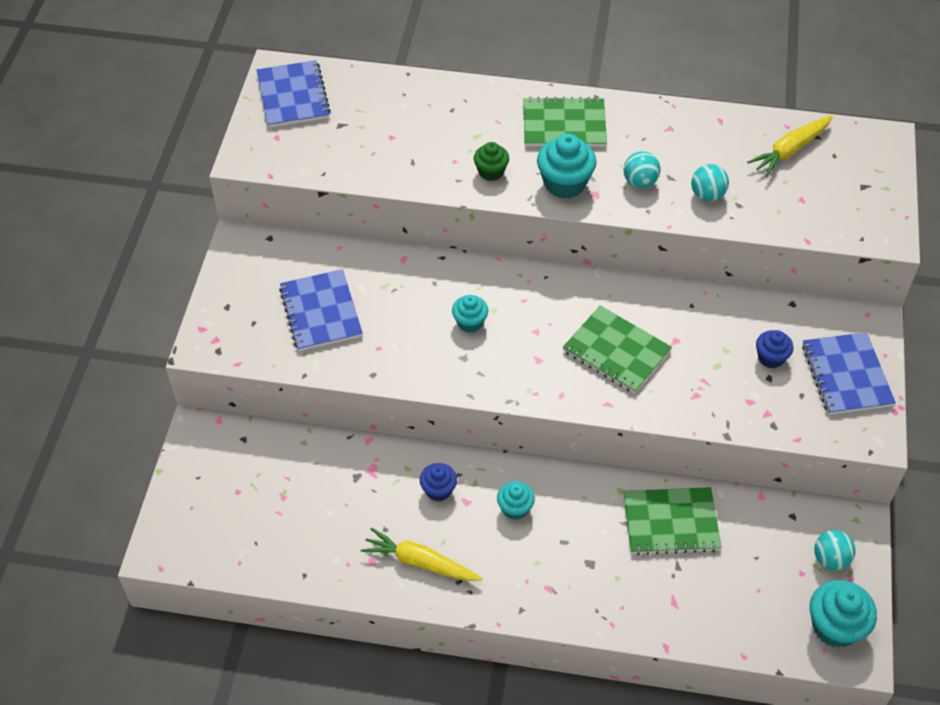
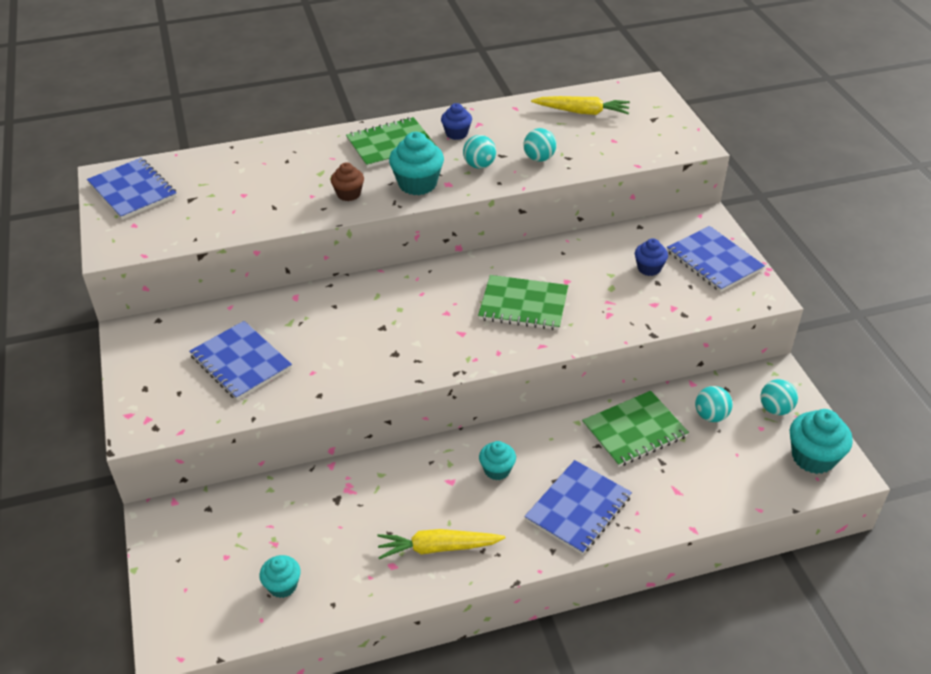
camera: 25 degrees left, 10 degrees down
(438, 490) = (420, 481): blue cupcake -> blue cupcake (456, 133)
(470, 322) = (384, 325): turquoise cupcake -> turquoise cupcake (282, 585)
(491, 172) = (349, 194): green cupcake -> brown cupcake
(568, 579) = (578, 508): none -> blue notebook
(758, 538) = (711, 416): none -> turquoise ball
(790, 150) = (582, 112): yellow carrot -> yellow carrot turned 105 degrees counterclockwise

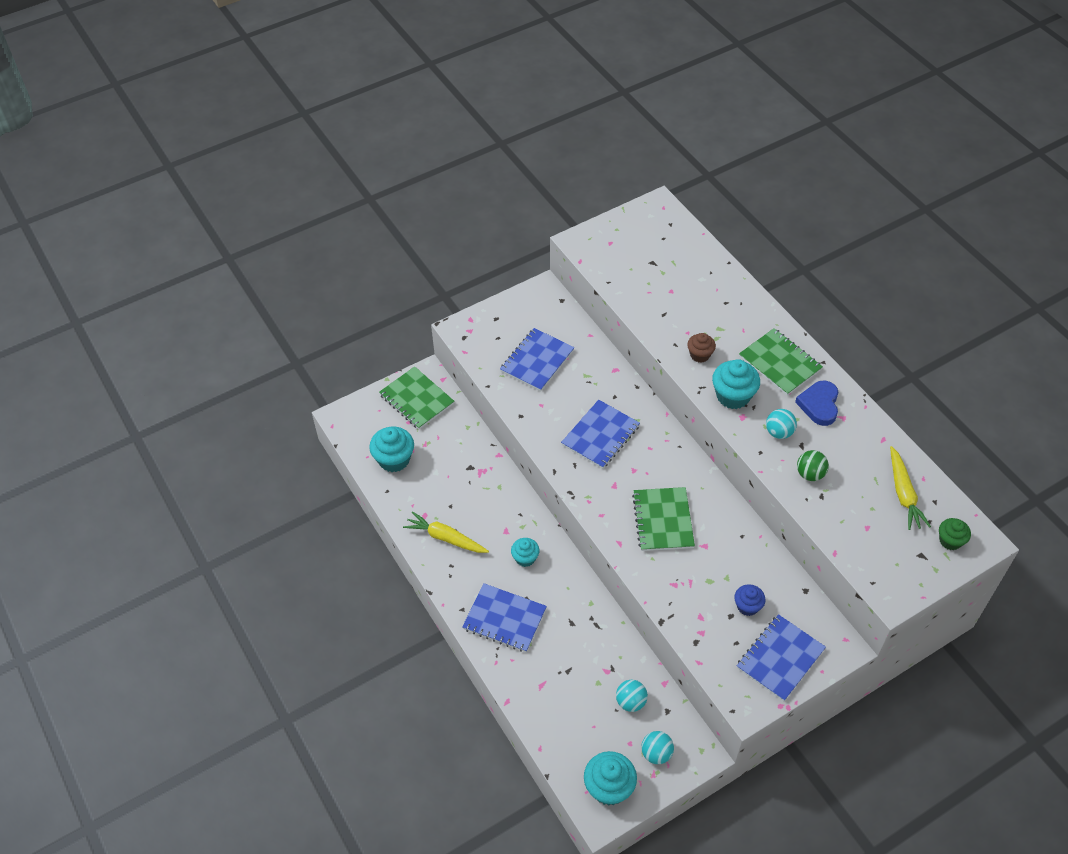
camera: 75 degrees right, 10 degrees up
(132, 191) = (648, 226): blue notebook -> blue notebook (600, 435)
(282, 585) = (394, 459): turquoise cupcake -> turquoise cupcake, size x1.64
(438, 548) = (445, 538): yellow carrot -> yellow carrot turned 45 degrees counterclockwise
(456, 133) = (819, 405): blue cupcake -> blue heart
(539, 158) = (810, 474): turquoise ball -> green ball
(634, 430) = (595, 645): green notebook -> green notebook (417, 399)
(641, 101) = (950, 541): none -> green cupcake

